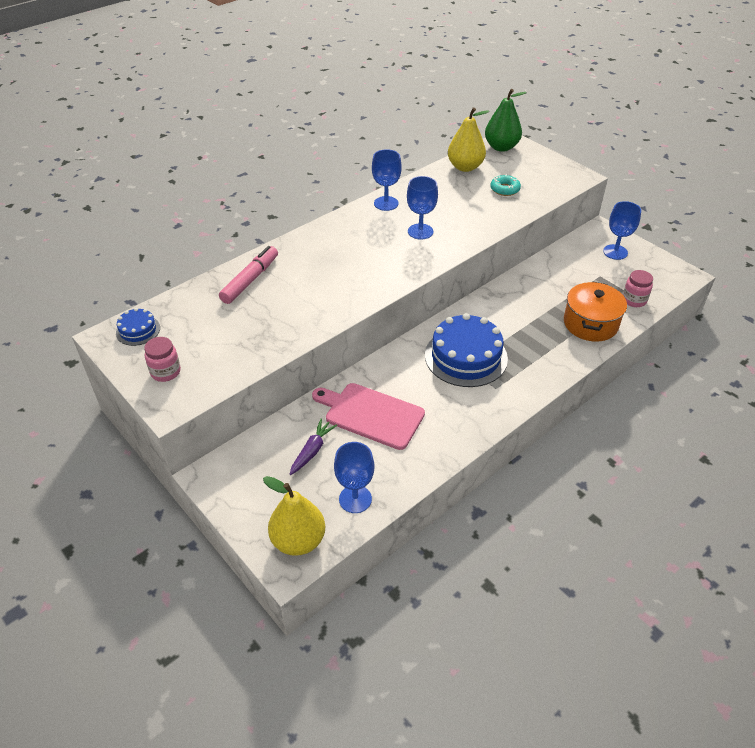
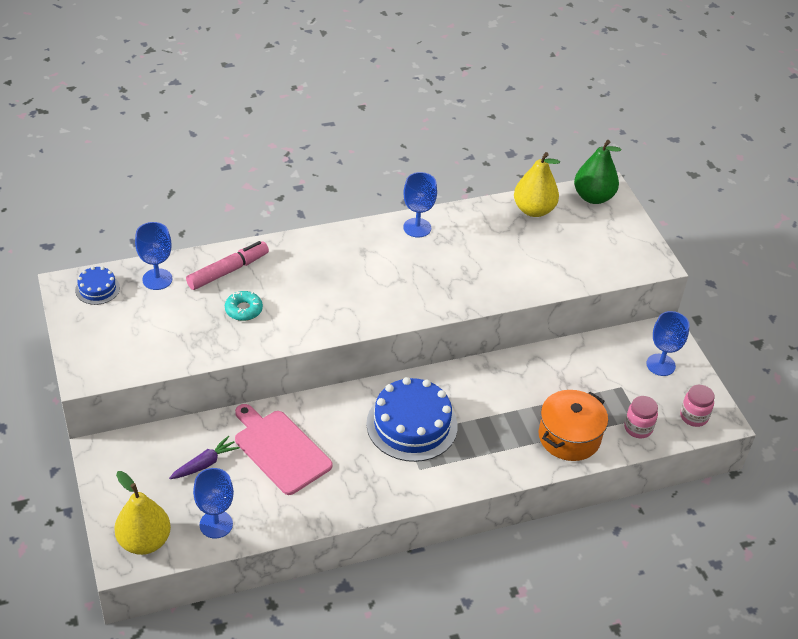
camera: 20 degrees right, 0 degrees up
(165, 372) = (99, 340): pink jar -> pink jar (693, 417)
(420, 231) = (431, 273): blue goblet -> blue goblet (157, 279)
(505, 189) = (558, 252): turquoise donut -> turquoise donut (243, 310)

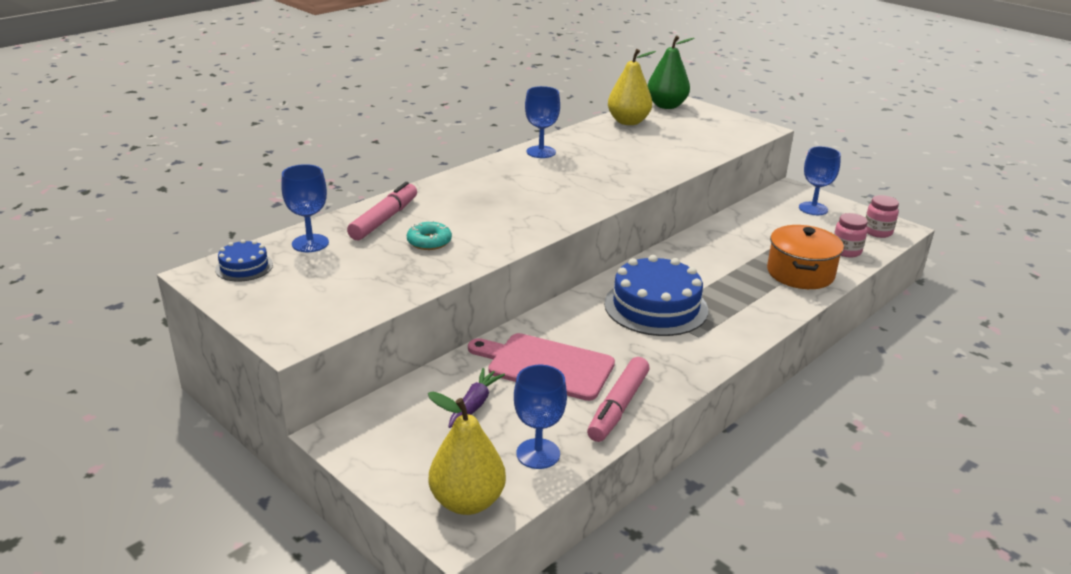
camera: 25 degrees left, 15 degrees down
(302, 509) = (618, 406): none -> pink marker

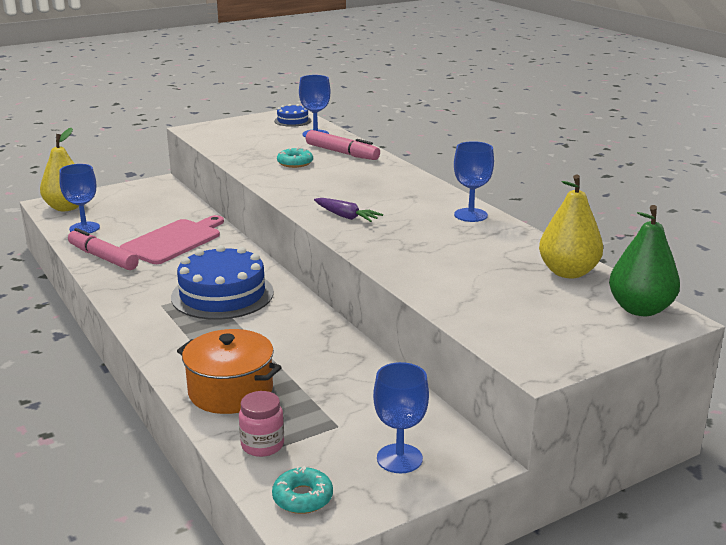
camera: 105 degrees right, 5 degrees down
(474, 404) = (152, 216): purple carrot -> purple carrot (346, 216)
(877, 232) = (302, 497): pink jar -> turquoise donut

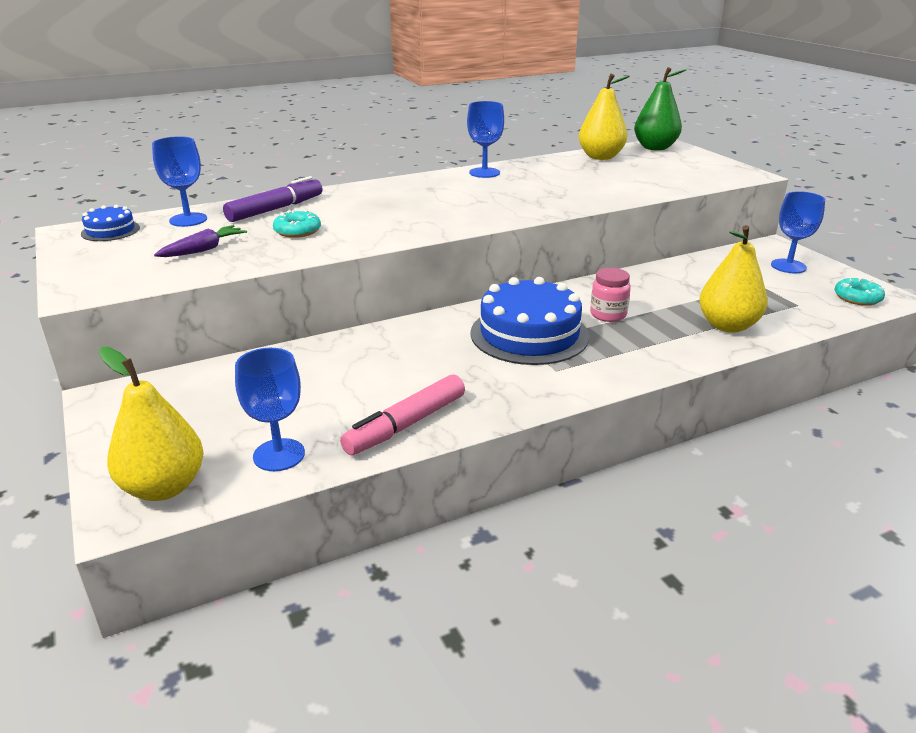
camera: 85 degrees left, 5 degrees up
(174, 241) = (363, 371): pink cutting board -> none
(230, 391) = (727, 326): orange pot -> yellow pear
(262, 445) = (802, 311): pink jar -> pink jar (608, 315)
(342, 153) = (275, 209): pink marker -> purple marker
(346, 216) = (481, 212): purple carrot -> purple carrot (203, 250)

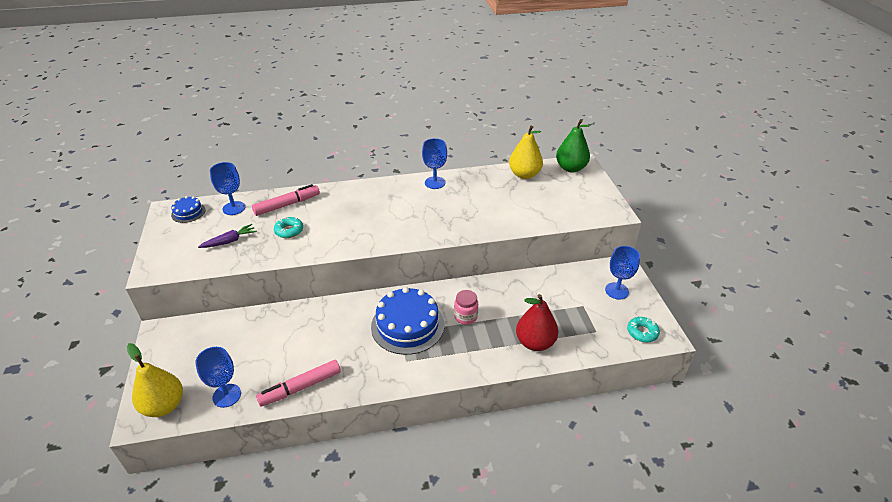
camera: 15 degrees right, 10 degrees up
(275, 209) = (287, 205): purple marker -> pink marker
(727, 326) = (535, 342): yellow pear -> red pear

